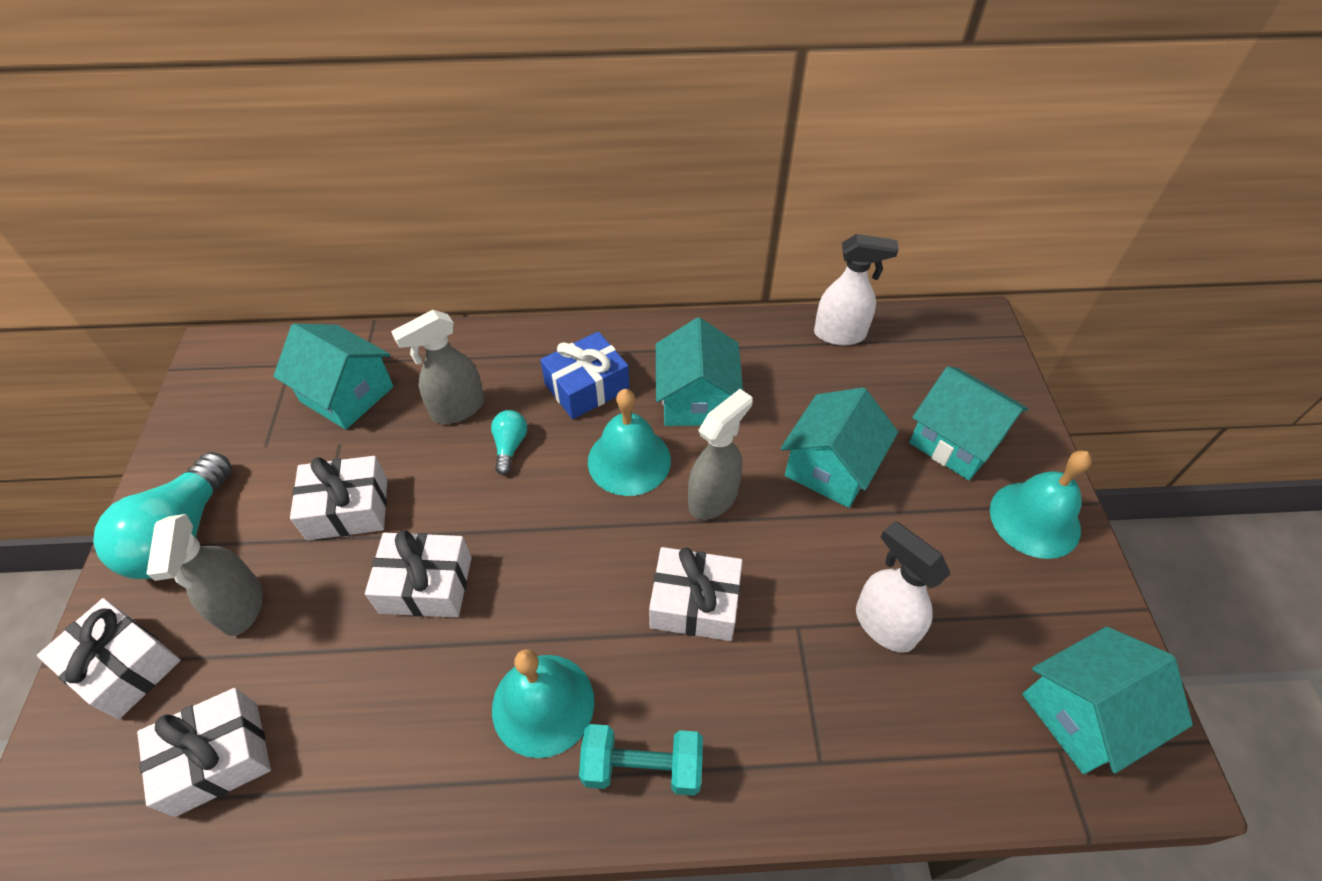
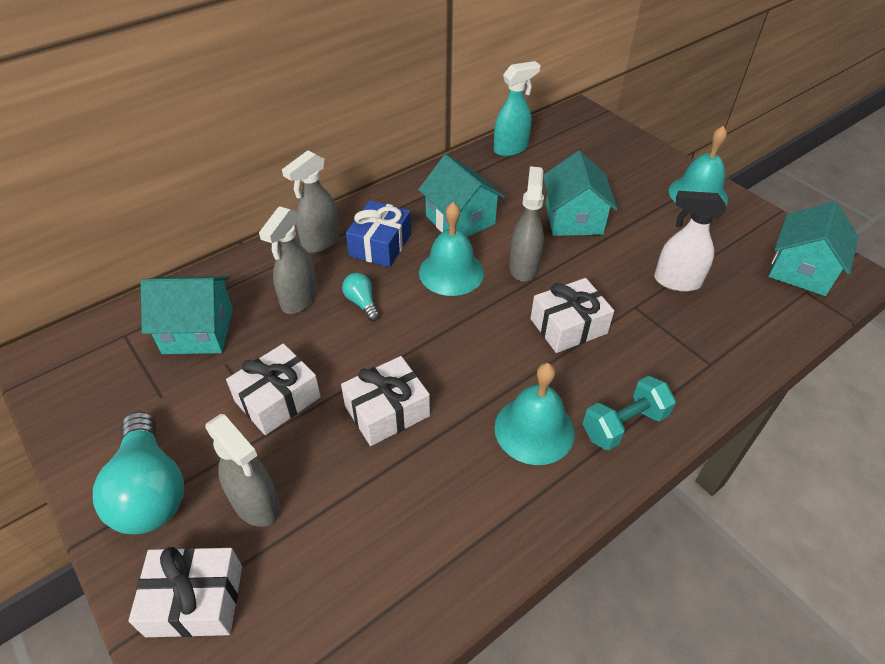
camera: 35 degrees left, 5 degrees down
(217, 758) = (341, 603): white gift -> none
(532, 353) = (320, 242): none -> grey spray bottle
(840, 334) = (511, 149): white spray bottle -> turquoise spray bottle
(955, 441) = (625, 175): turquoise house -> none

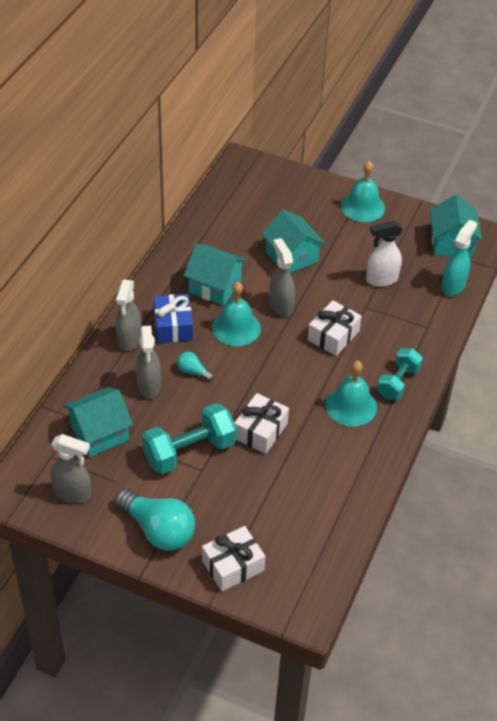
camera: 30 degrees left, 0 degrees up
(256, 504) = (226, 510): grey spray bottle -> grey spray bottle (73, 494)
(277, 399) = (189, 452): white gift -> turquoise dumbbell
(511, 149) = (211, 213): turquoise spray bottle -> turquoise spray bottle (453, 286)

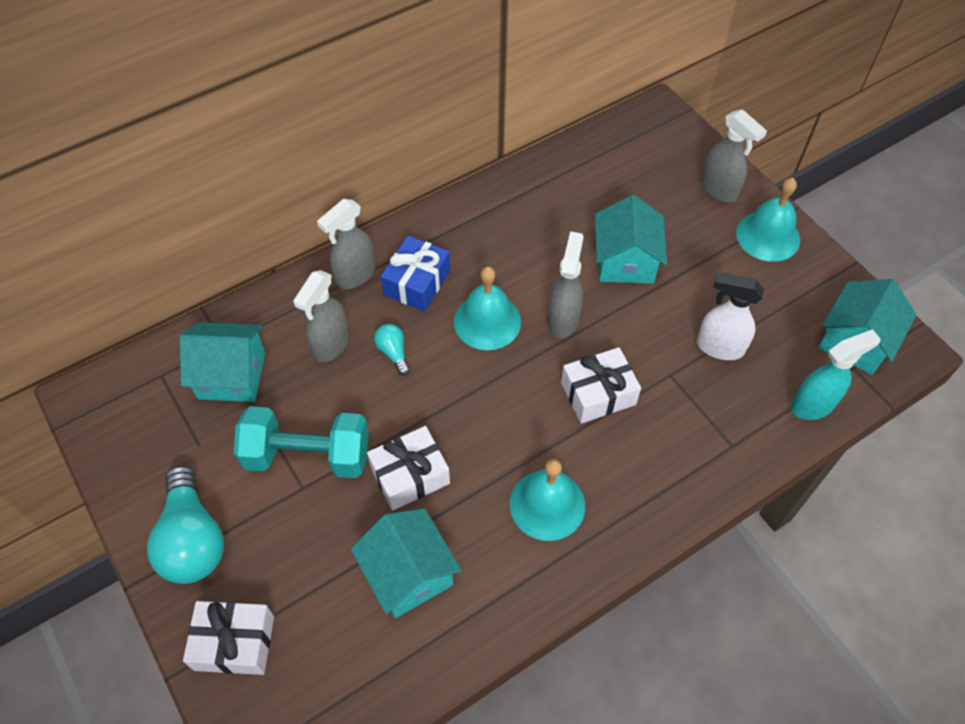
camera: 35 degrees right, 10 degrees up
(73, 494) = (144, 435): grey spray bottle -> grey spray bottle (719, 190)
(215, 286) = (503, 255): turquoise house -> turquoise house (409, 574)
(398, 382) = (634, 505): turquoise dumbbell -> none

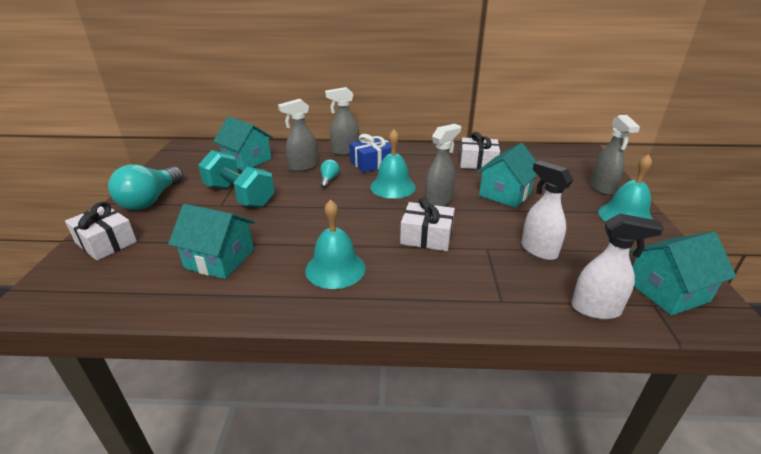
camera: 35 degrees right, 25 degrees down
(409, 574) = (220, 259): turquoise house -> turquoise house turned 75 degrees counterclockwise
(410, 475) = (276, 223): white gift -> white gift (478, 162)
(813, 405) = (596, 309): turquoise spray bottle -> white spray bottle

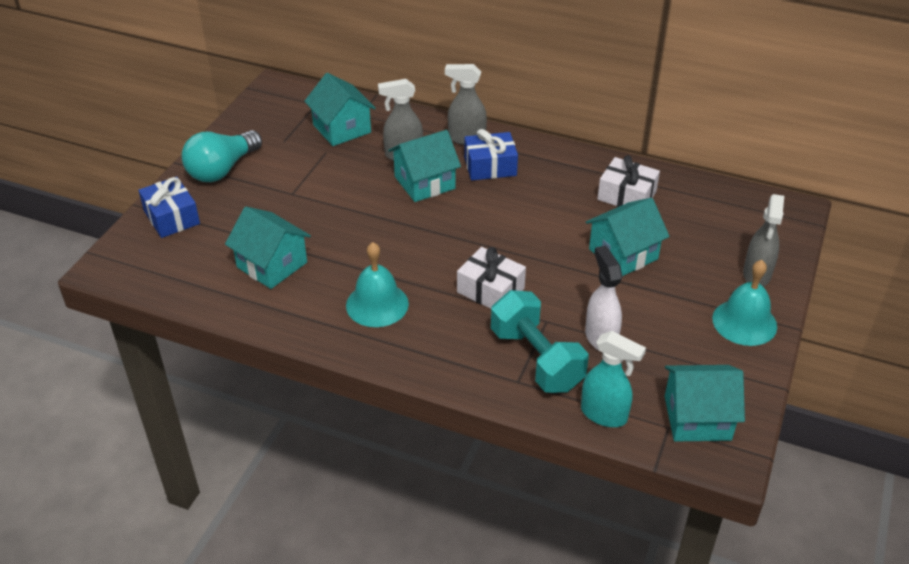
camera: 20 degrees right, 10 degrees up
(106, 242) = (171, 217): white gift -> blue gift
(239, 196) = (315, 184): turquoise dumbbell -> turquoise dumbbell (536, 359)
(329, 180) = (424, 182): turquoise light bulb -> turquoise house
(392, 187) = (494, 211): turquoise bell -> none
(438, 201) = (535, 246): grey spray bottle -> none
(596, 309) = (604, 415): white spray bottle -> turquoise spray bottle

